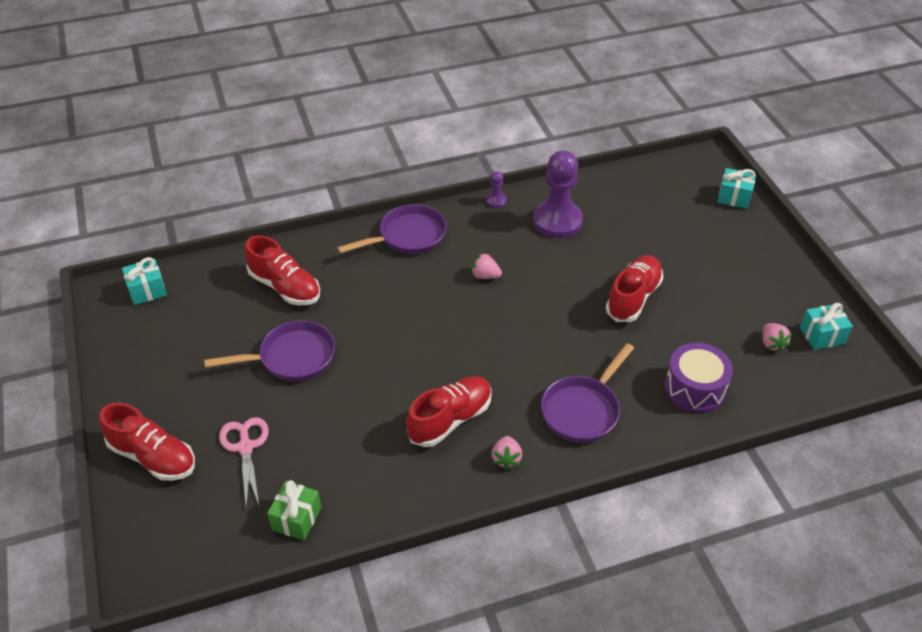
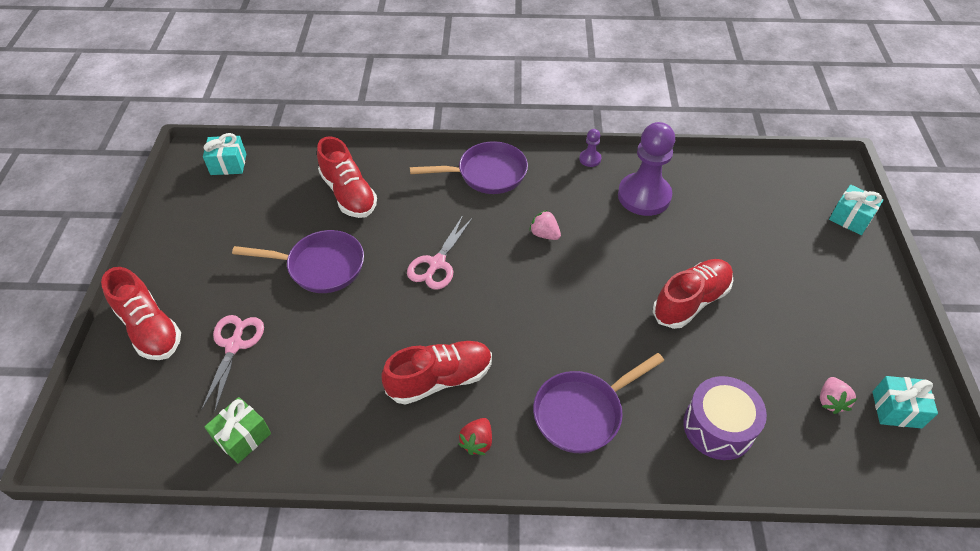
camera: 20 degrees right, 5 degrees up
(400, 326) = (437, 263): none -> pink scissors
(506, 459) = (477, 442): pink strawberry -> red strawberry

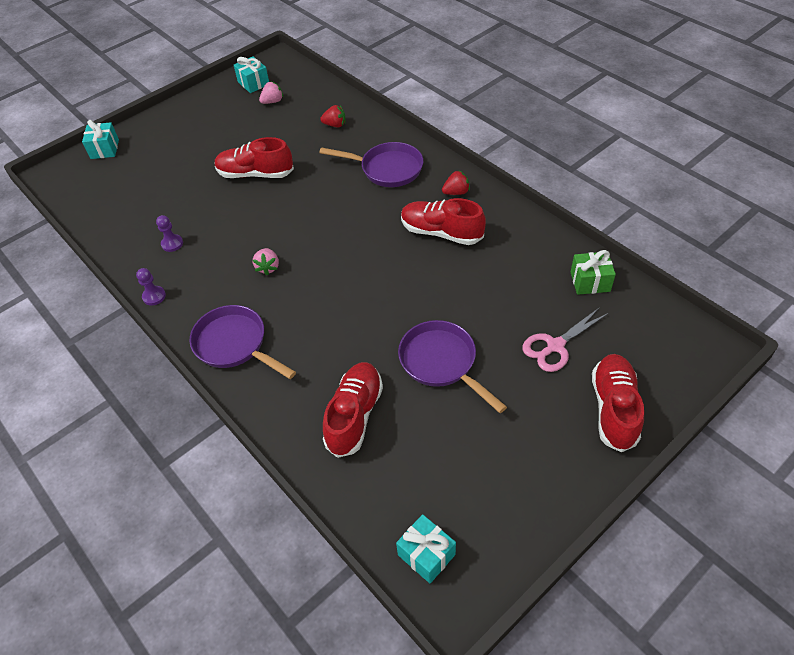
camera: 130 degrees left, 0 degrees up
(437, 263) = (360, 301): pink scissors -> none
(644, 196) = (172, 244): purple pawn -> purple pawn, size x0.43
(718, 427) = (335, 125): purple drum -> red strawberry

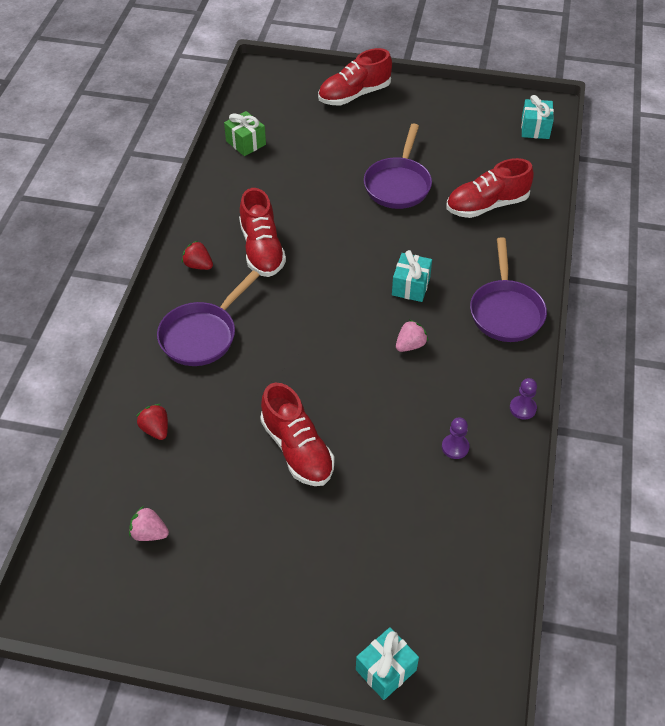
camera: 130 degrees left, 0 degrees up
(253, 83) = (121, 591): turquoise gift -> turquoise gift (411, 286)
(387, 169) = (202, 335): purple pan -> purple pan turned 120 degrees counterclockwise
(555, 346) = (327, 137): pink scissors -> none

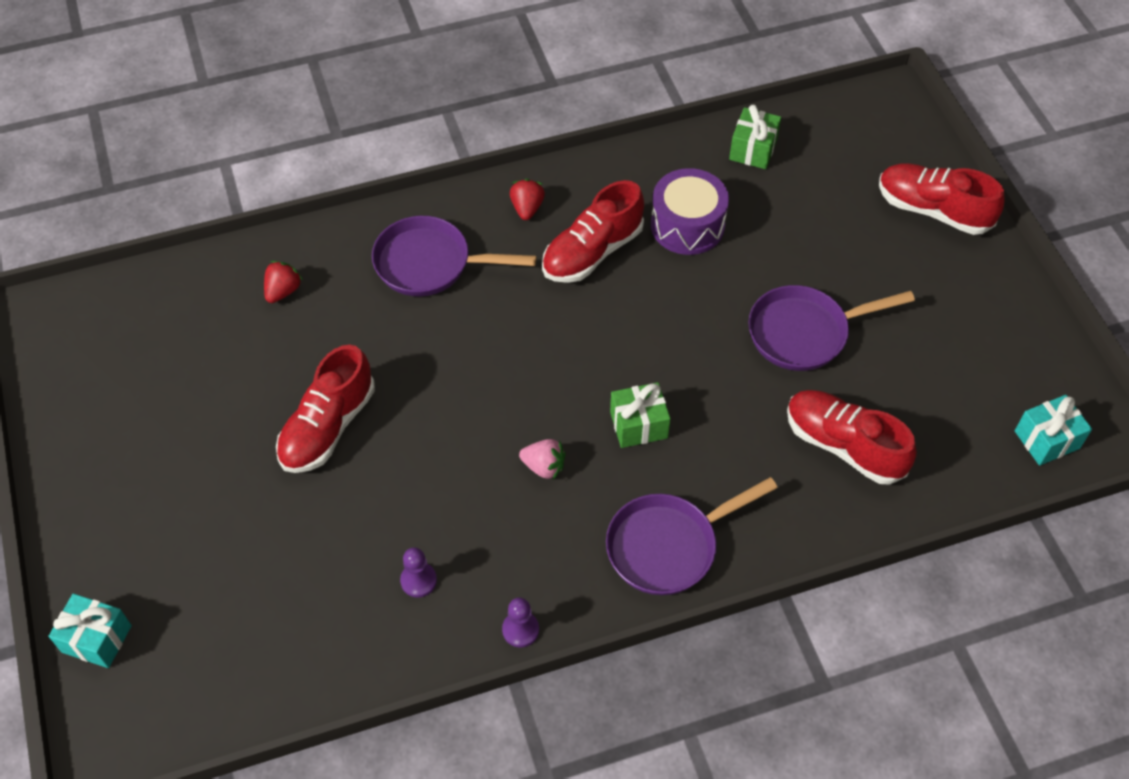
camera: 60 degrees right, 5 degrees up
(149, 533) = (157, 353): pink strawberry -> none
(278, 197) = (687, 225): none -> purple drum
(411, 286) = (638, 425): turquoise gift -> green gift

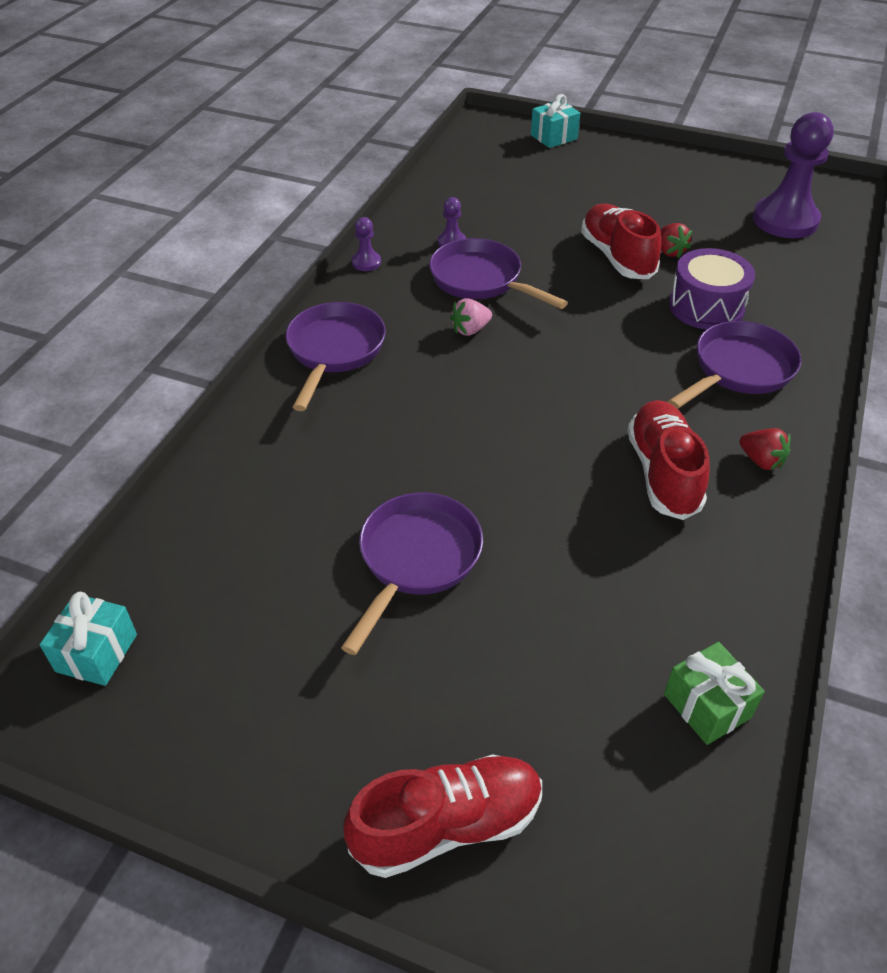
camera: 130 degrees right, 10 degrees down
(147, 333) = (785, 220): none -> purple pawn
(283, 291) = (775, 287): red strawberry -> red strawberry (669, 251)
(462, 510) = (481, 280): none -> purple pan
(638, 425) = (448, 394): green gift -> none
(687, 225) = (636, 563): purple drum -> purple drum (706, 306)
(843, 445) = (282, 499): red shoe -> none

